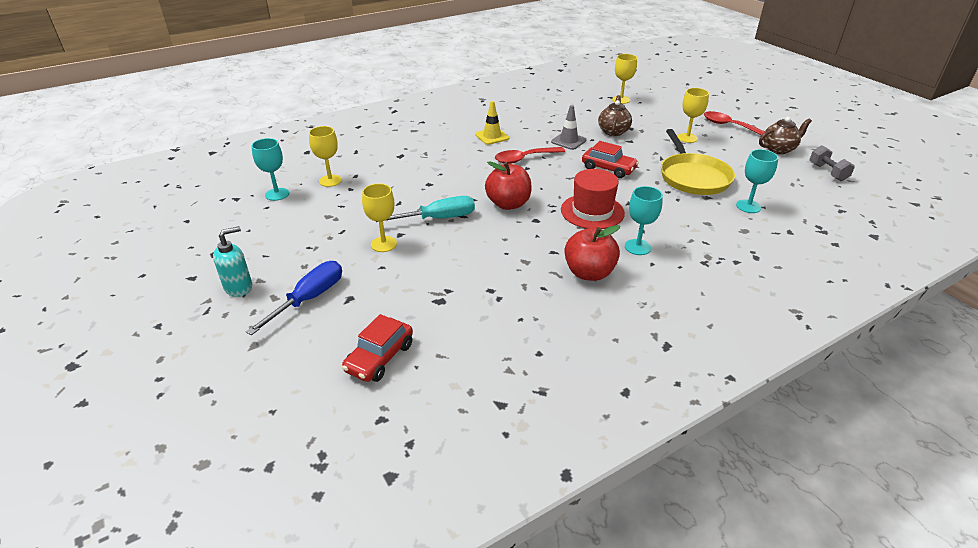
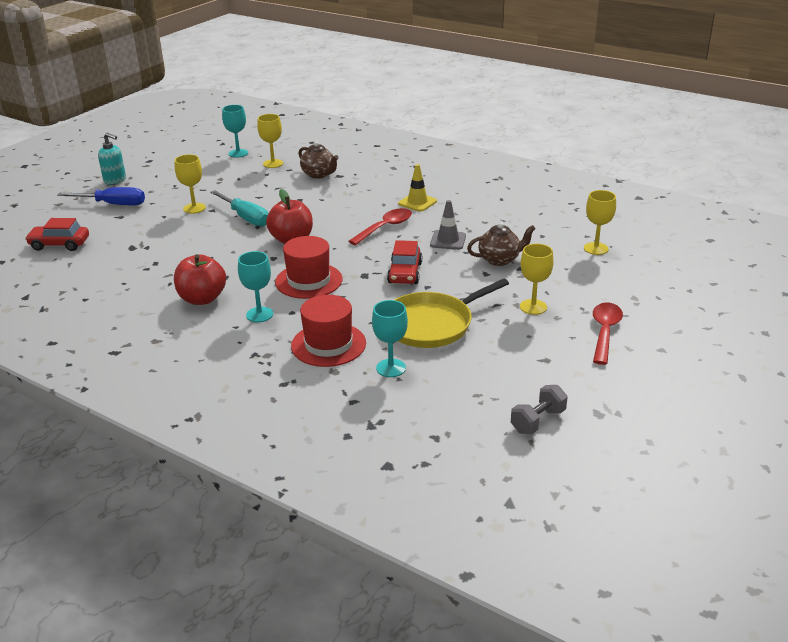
camera: 65 degrees right, 5 degrees down
(524, 159) = (385, 227): red spoon -> red spoon turned 90 degrees clockwise
(703, 224) = (328, 344): none -> red hat
(779, 149) = (571, 376): brown teapot -> brown teapot (319, 174)

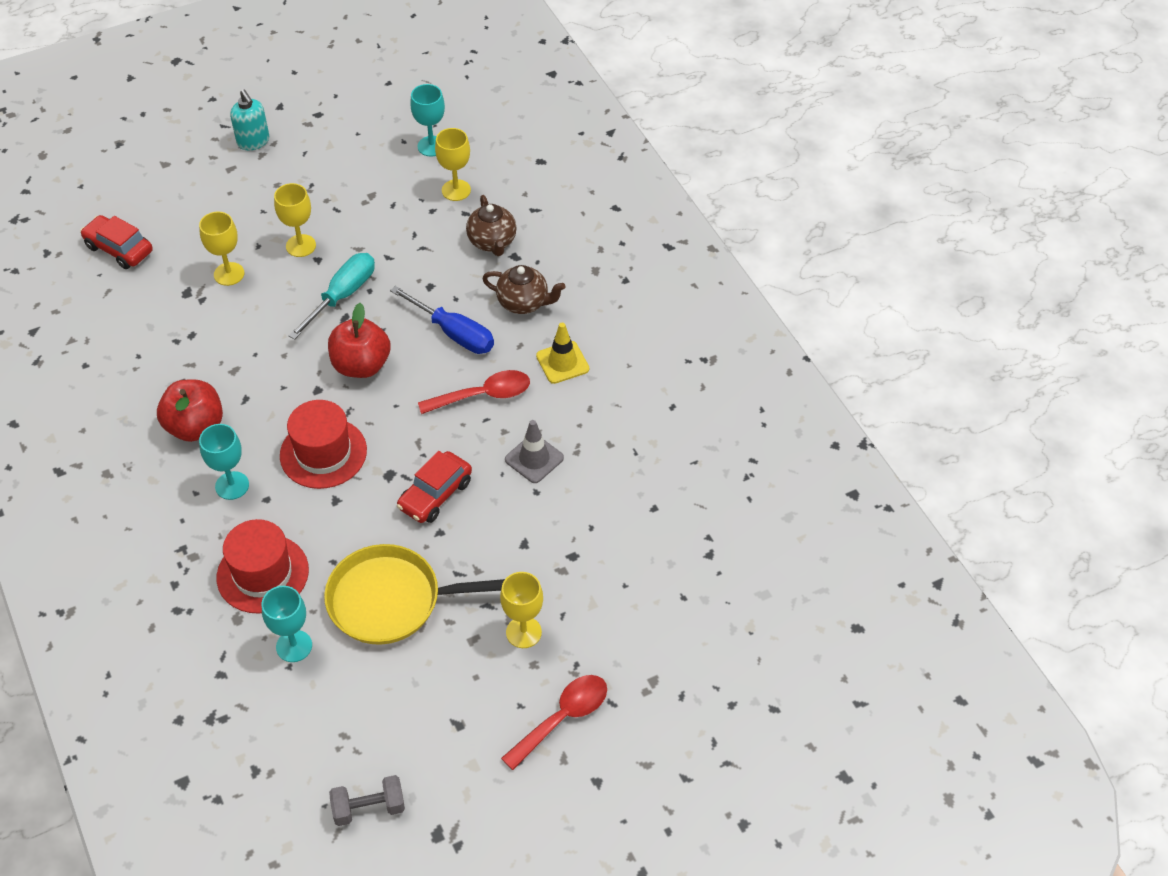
camera: 30 degrees right, 20 degrees up
(114, 204) = (221, 194): blue screwdriver -> blue screwdriver (454, 334)
(246, 218) = (343, 295): turquoise screwdriver -> turquoise screwdriver turned 135 degrees counterclockwise
(500, 259) = (562, 527): brown teapot -> brown teapot (524, 303)
(596, 248) = (695, 568): yellow goblet -> yellow goblet (229, 274)

